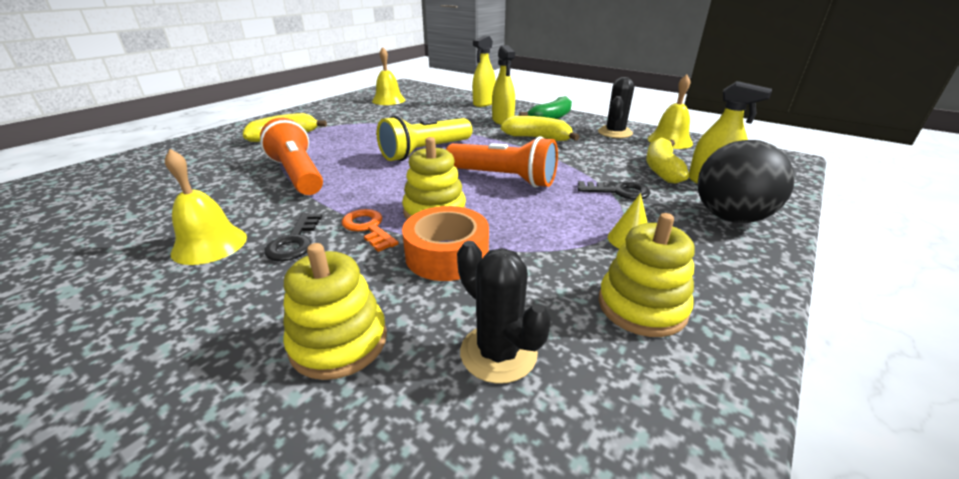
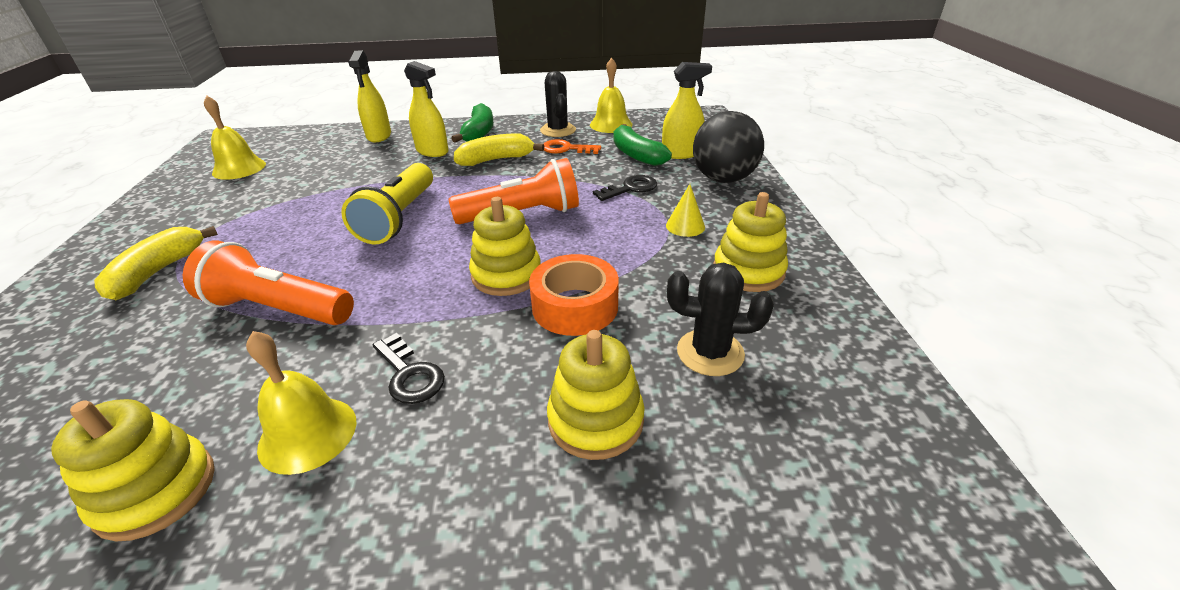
camera: 40 degrees left, 5 degrees up
(130, 234) = (156, 491): none -> yellow stacking toy
(368, 228) = (466, 321): orange key -> orange key (566, 149)
(661, 169) = (636, 155): yellow banana -> green banana

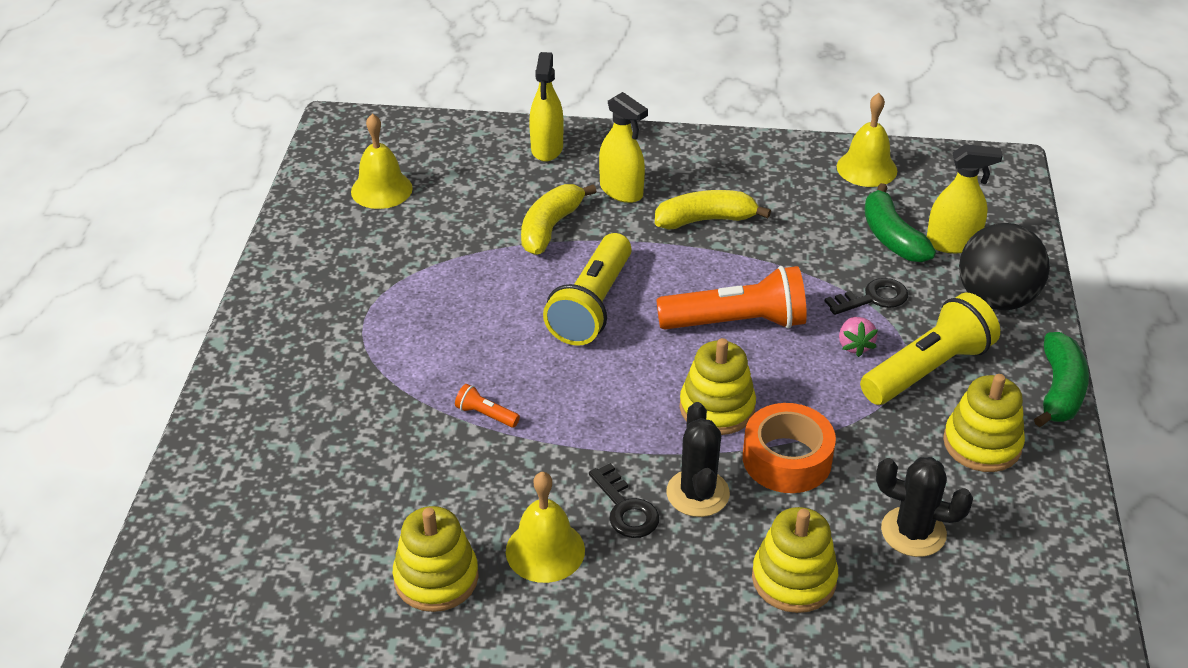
camera: 10 degrees right, 5 degrees up
(158, 272) = (348, 347): yellow banana -> yellow banana (550, 227)
(277, 309) = (485, 415): orange flashlight -> orange flashlight, size x0.42
(479, 133) = (681, 161): green banana -> green banana (1059, 390)
(558, 130) = (791, 171): black cactus -> black cactus (697, 493)
(566, 149) = (799, 211): orange key -> none
(622, 218) = (854, 346): none -> pink strawberry
(685, 226) = (927, 369): yellow cone -> yellow flashlight

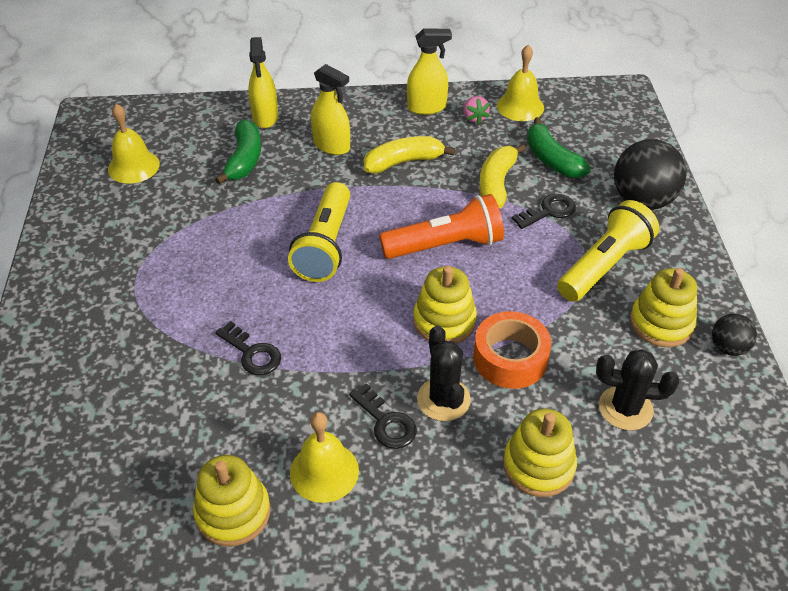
camera: 10 degrees left, 5 degrees up
(485, 415) = (252, 353): orange flashlight -> black key
(550, 227) = (279, 183): yellow banana -> yellow banana (496, 183)
(854, 346) = (543, 253): pink strawberry -> pink strawberry (474, 118)
(952, 243) = (599, 159): yellow spray bottle -> yellow spray bottle (427, 107)
(1058, 482) = (728, 347): none -> black ball
(1059, 390) = (709, 270): green banana -> green banana (244, 160)

